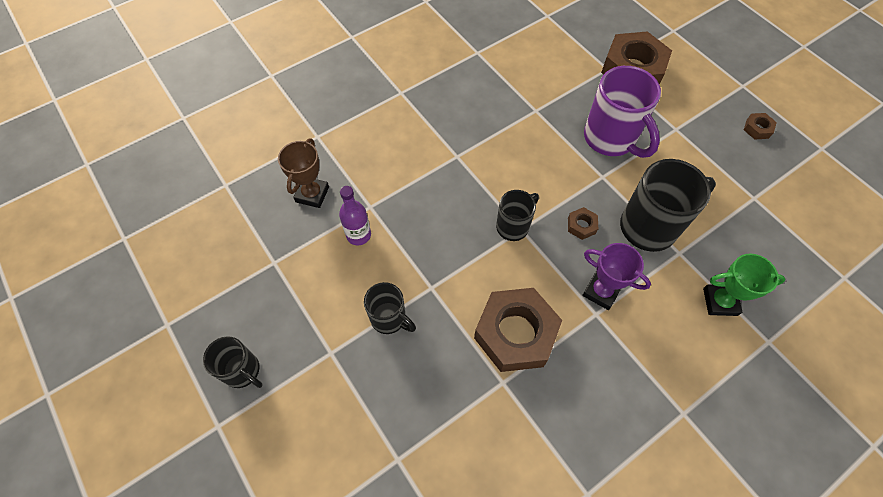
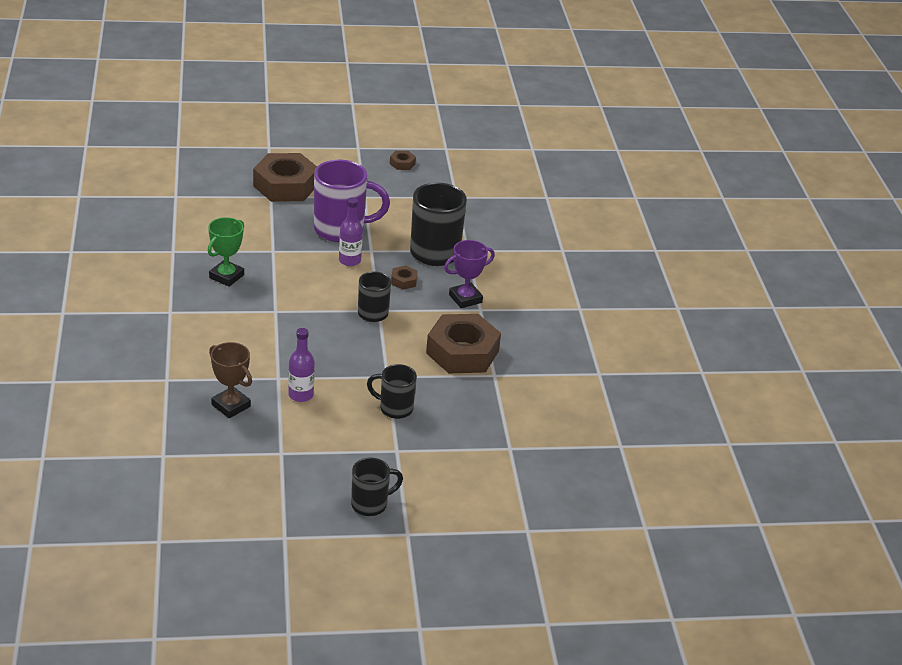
camera: 65 degrees left, 25 degrees down
(389, 319) = (395, 408): black mug -> black mug turned 135 degrees counterclockwise
(572, 169) = (349, 260): none -> purple bottle
(720, 302) = (518, 253): green trophy -> green trophy (226, 276)

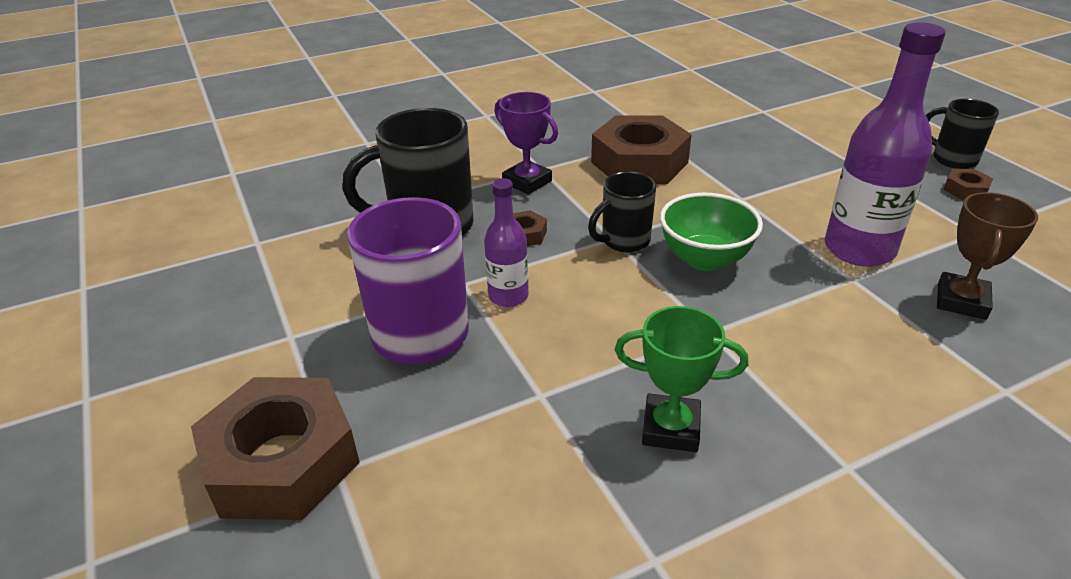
camera: 105 degrees left, 0 degrees up
(301, 395) = (859, 250): purple bottle -> purple bottle, size x1.82
(334, 334) = (704, 259): none -> green bowl
(395, 408) = (791, 180): black mug -> none
(402, 163) = (150, 323): brown nut -> brown nut (965, 190)

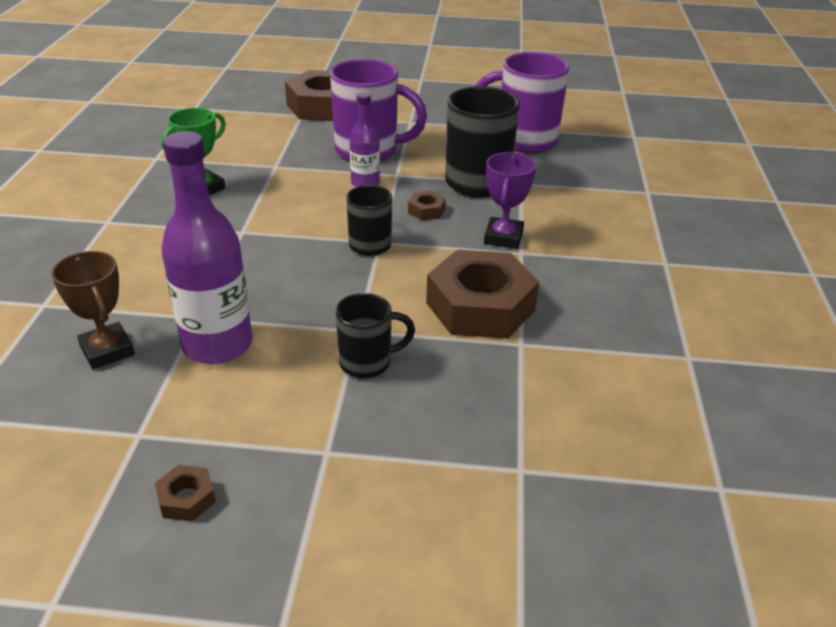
camera: 120 degrees right, 0 degrees up
(295, 230) = (524, 141): none -> purple mug
(527, 182) = (503, 237): purple trophy -> purple trophy turned 60 degrees counterclockwise
(704, 259) = (306, 266): green bowl -> none
(952, 159) = (239, 553): black mug -> black mug (367, 363)

